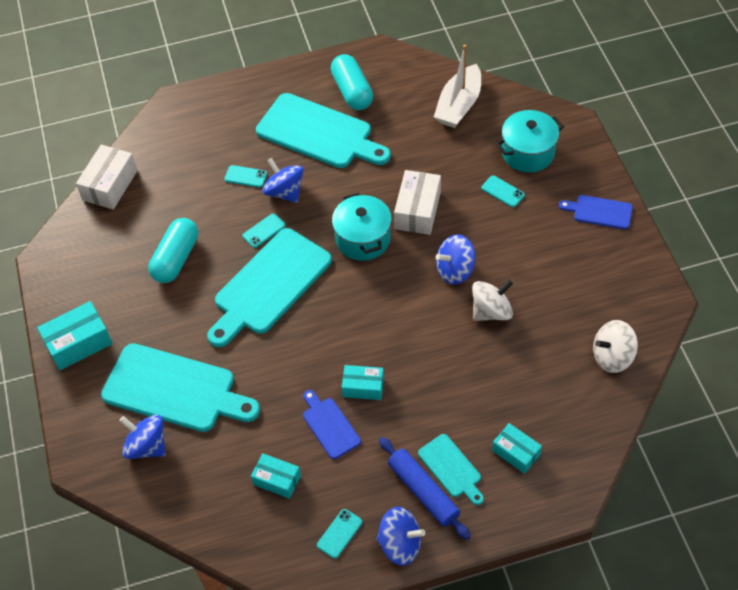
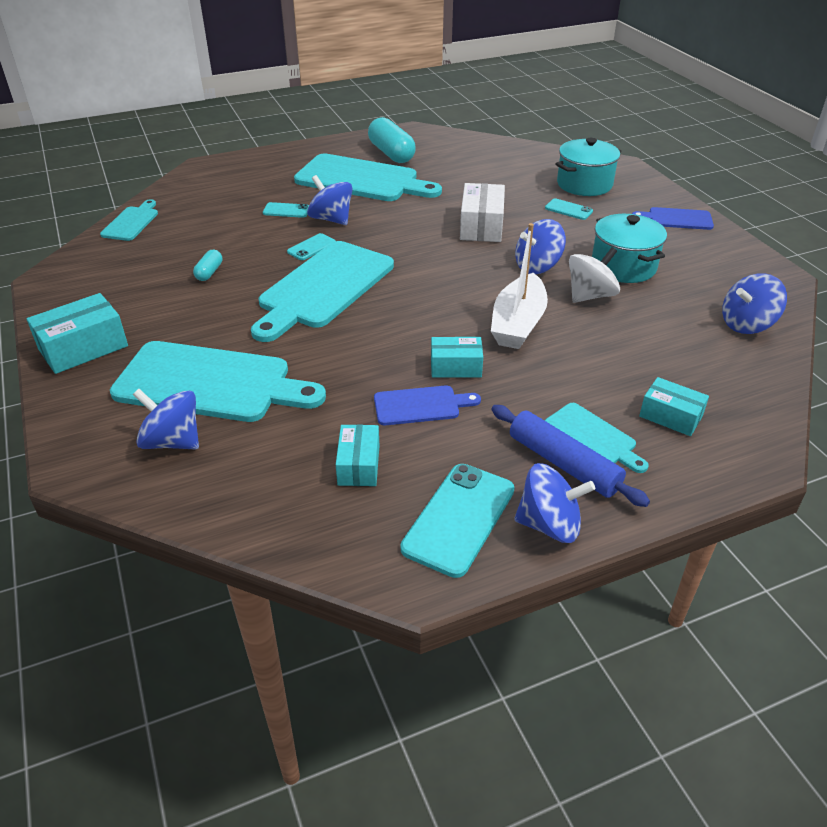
camera: 10 degrees left, 15 degrees down
(110, 185) = (131, 222): white box -> turquoise cutting board
(176, 259) = (209, 272): turquoise capsule -> turquoise capsule, size x0.49
(277, 480) = (359, 465): turquoise box -> turquoise box turned 75 degrees clockwise
(329, 426) = (420, 405): blue cutting board -> blue cutting board turned 120 degrees clockwise
(339, 533) = (459, 519): turquoise phone -> turquoise phone, size x1.89
(363, 239) = (426, 248): turquoise pot -> turquoise pot (623, 266)
(459, 105) = (503, 158): white boat -> white boat (518, 324)
(612, 356) = (747, 324): white spinning top -> blue spinning top

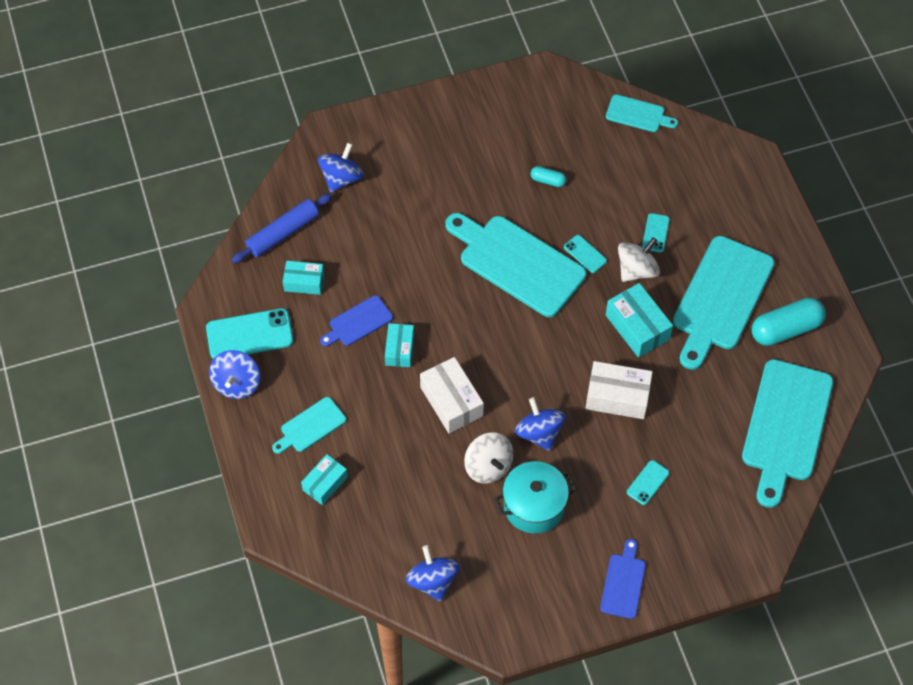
camera: 95 degrees right, 20 degrees up
(83, 348) = (450, 112): turquoise box -> turquoise box (637, 327)
(210, 383) = (399, 193): turquoise cutting board -> turquoise cutting board (786, 426)
(331, 219) = (636, 270): blue spinning top -> white spinning top
(420, 405) = (358, 322): blue cutting board -> blue cutting board turned 60 degrees clockwise
(459, 519) = (249, 334): turquoise phone -> turquoise phone turned 45 degrees counterclockwise
(518, 324) = (451, 402): white boat -> white box
(564, 464) = (287, 402): blue rolling pin -> blue rolling pin (283, 233)
(584, 184) = (706, 511): turquoise pot -> none

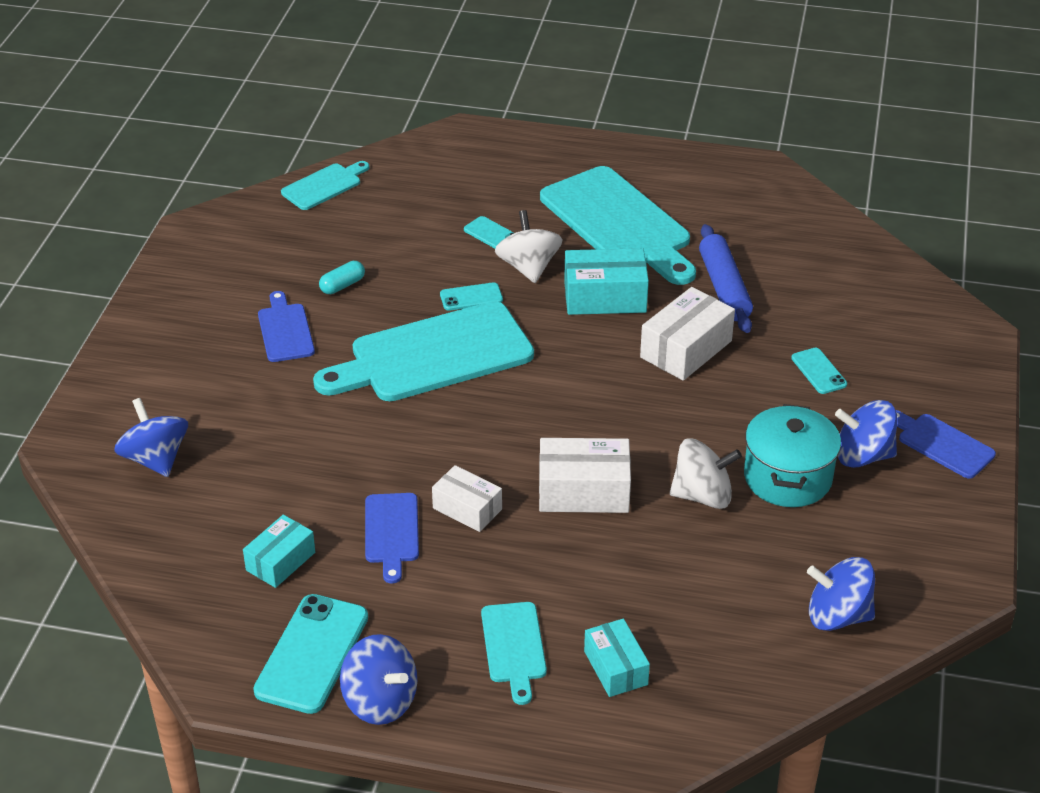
camera: 60 degrees left, 20 degrees down
(283, 233) = (182, 552): blue rolling pin -> blue rolling pin (724, 288)
(399, 349) = (467, 509): turquoise box -> white box
(487, 175) = (285, 330): none -> blue cutting board
(539, 433) = (687, 432): blue spinning top -> blue spinning top (862, 456)
(785, 329) = (695, 196): turquoise capsule -> none
(786, 426) = (816, 243): turquoise cutting board -> none

